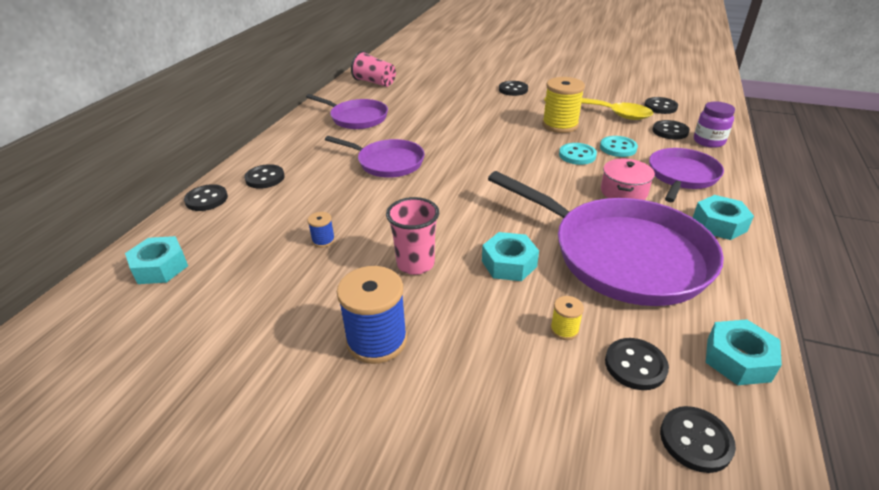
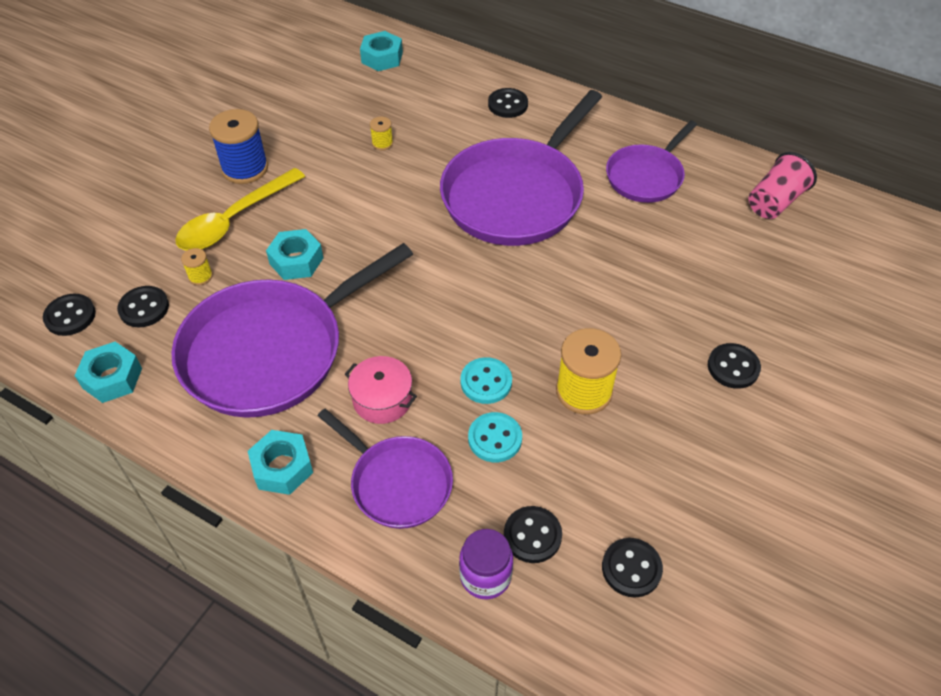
camera: 100 degrees right, 15 degrees up
(206, 199) = (478, 71): black button -> none
(323, 240) = (382, 143): blue spool -> yellow spool
(388, 162) = (516, 196): purple pan -> purple pan, size x1.79
(415, 264) = (323, 198): pink cup -> none
(604, 112) = (621, 469): yellow spoon -> yellow spoon (234, 220)

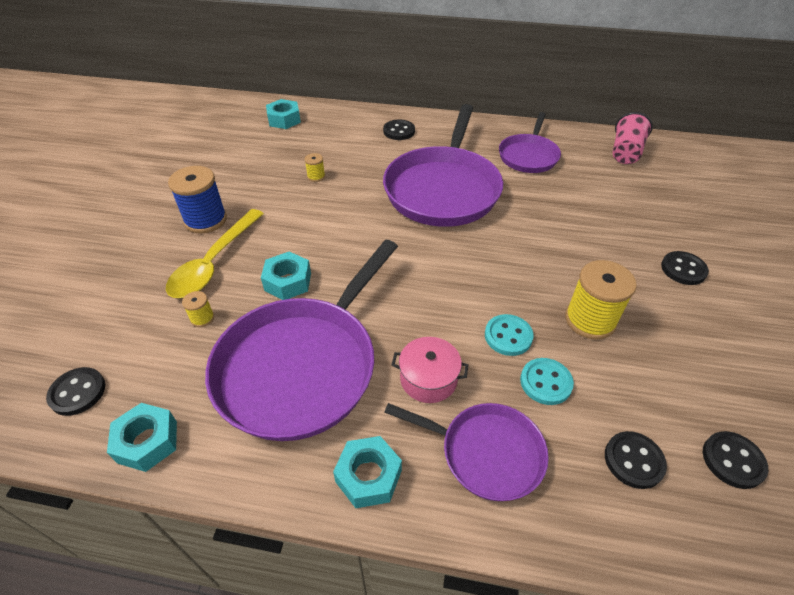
camera: 20 degrees left, 5 degrees down
(144, 308) = (156, 362): black button -> none
(485, 576) = (620, 517): purple jar -> none

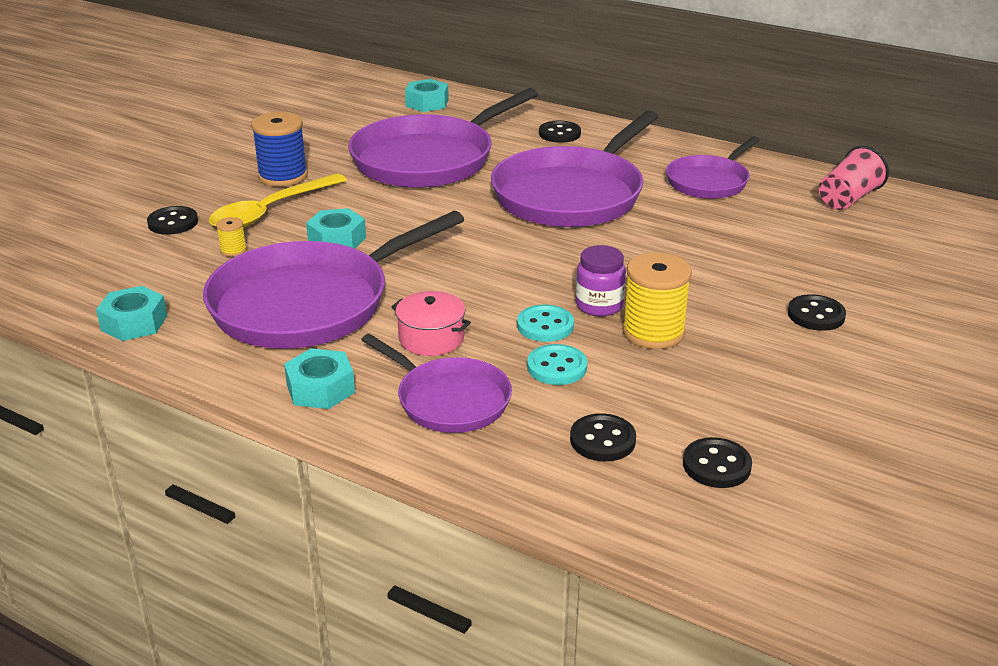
camera: 20 degrees right, 15 degrees down
(77, 392) = (91, 278): black button -> black button (173, 223)
(316, 176) = (428, 159): yellow spool -> purple pan
(533, 301) = (599, 305): none -> purple jar

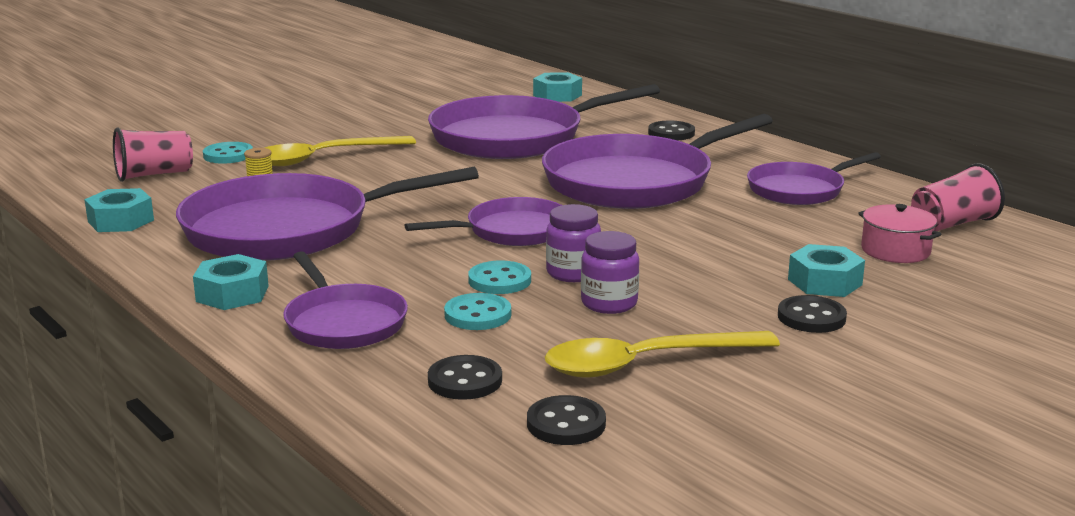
camera: 20 degrees right, 10 degrees down
(118, 259) = (154, 175): none -> pink cup
(173, 223) = (228, 155): black button -> turquoise button
(283, 176) = (361, 134): blue spool -> none
(337, 239) = (363, 186): turquoise nut -> turquoise nut (824, 282)
(431, 338) = (375, 273): pink pot -> pink pot (895, 251)
(512, 268) = (513, 231): none -> purple pan
(653, 332) = (609, 303): yellow spool -> purple jar
(728, 389) = (644, 363): none -> yellow spoon

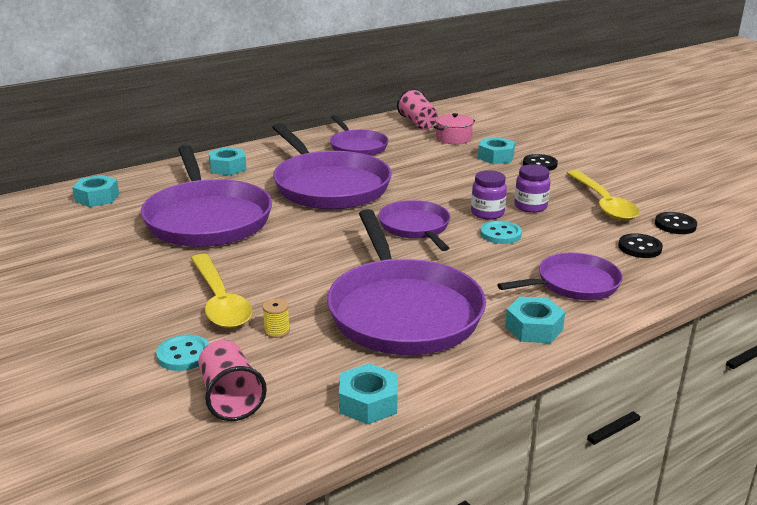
camera: 85 degrees left, 5 degrees up
(478, 315) = (553, 242): turquoise button -> none
(671, 133) = (228, 168): black button -> turquoise nut

